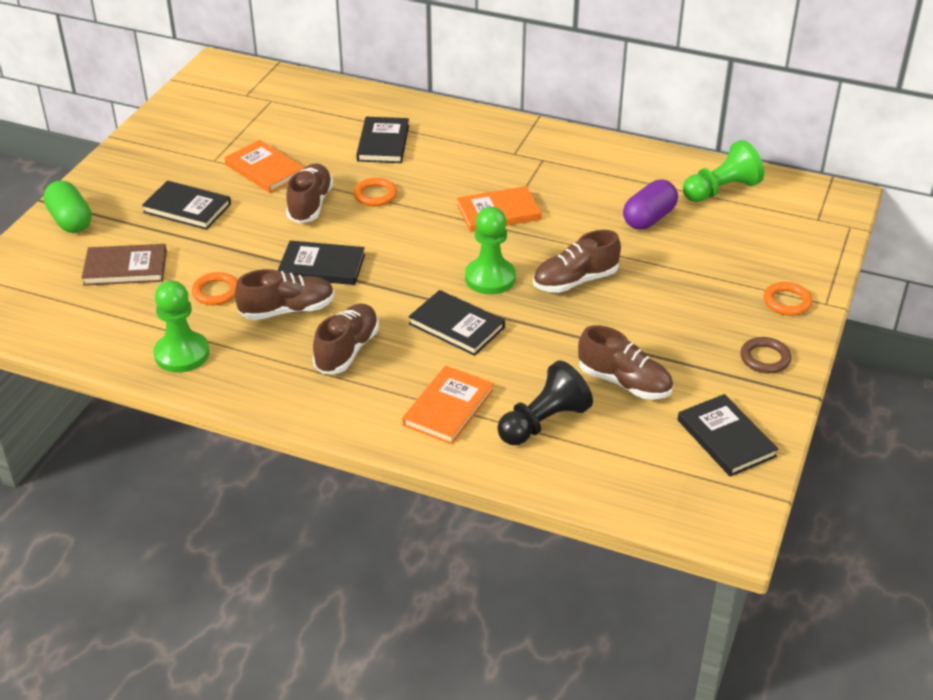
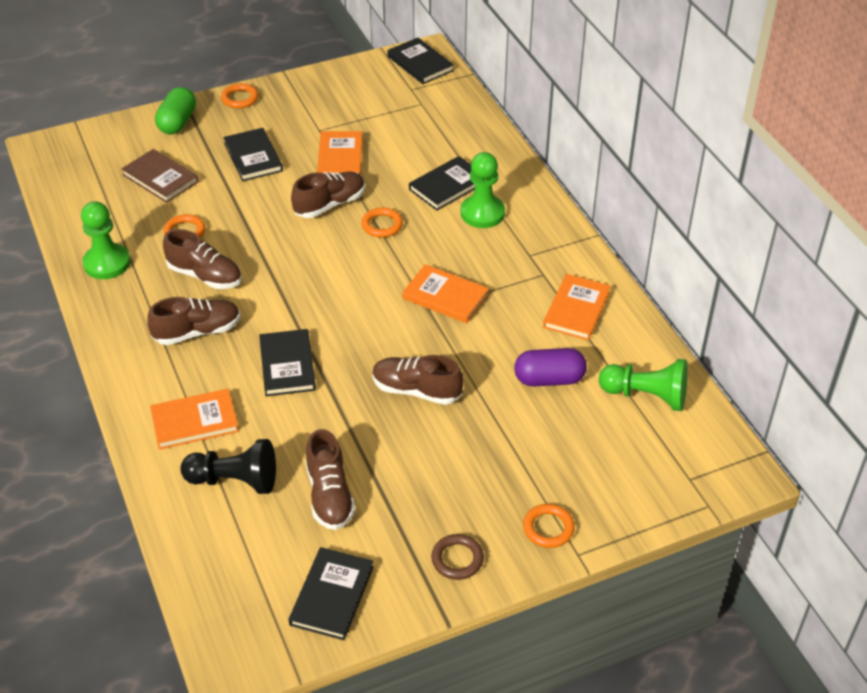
camera: 45 degrees right, 5 degrees up
(102, 174) = (240, 98): none -> orange ring
(322, 266) = (270, 258): black book -> black book (420, 63)
(490, 278) = (362, 345): green pawn -> green pawn (482, 213)
(599, 167) = (576, 309): none -> orange book

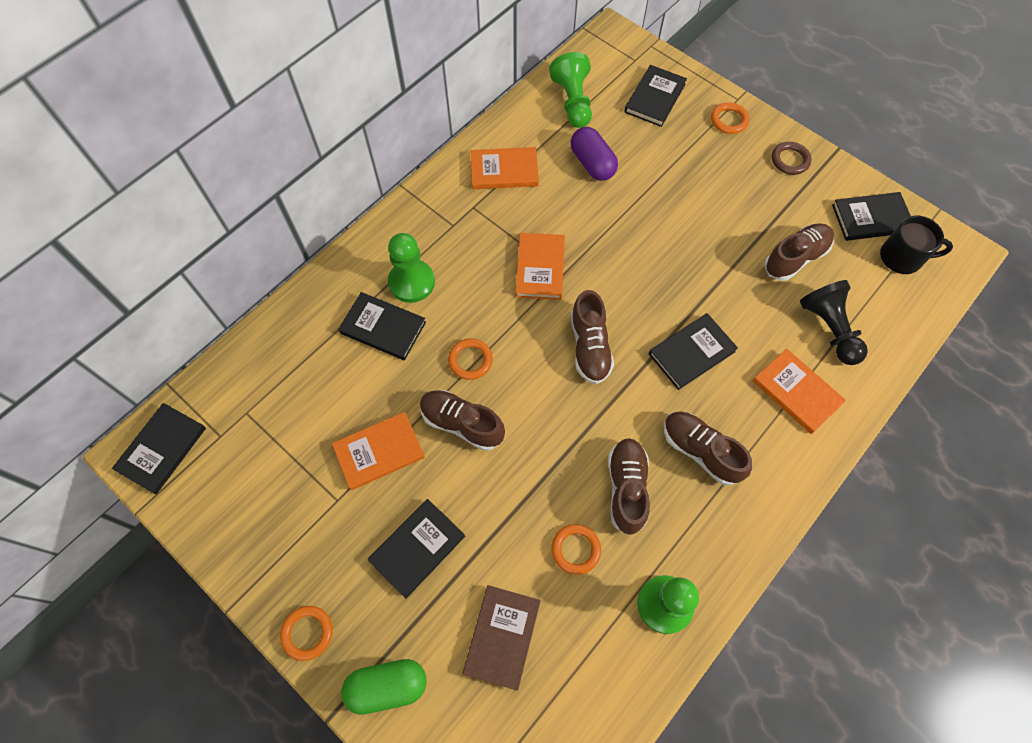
camera: 115 degrees left, 20 degrees up
(265, 595) = (902, 257): none -> black mug
(416, 390) = (658, 245): brown shoe -> brown shoe (589, 347)
(618, 472) = (654, 98): none -> black book

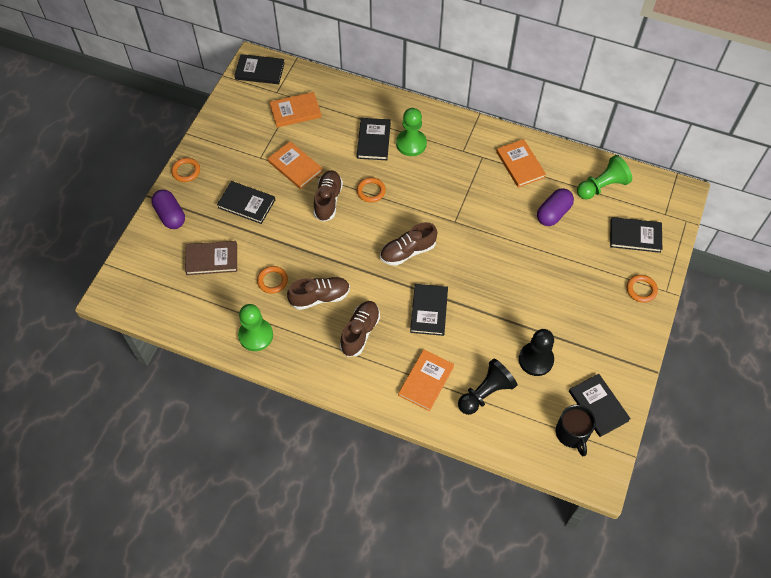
camera: 70 degrees right, 5 degrees down
(387, 686) = (170, 215): green capsule -> purple capsule
(540, 268) = (453, 208): orange book -> orange book (295, 111)
(691, 352) = (429, 311): black book -> black book turned 60 degrees clockwise
(790, 160) = (625, 339): brown ring -> none
(795, 258) = (536, 360): brown shoe -> black pawn

